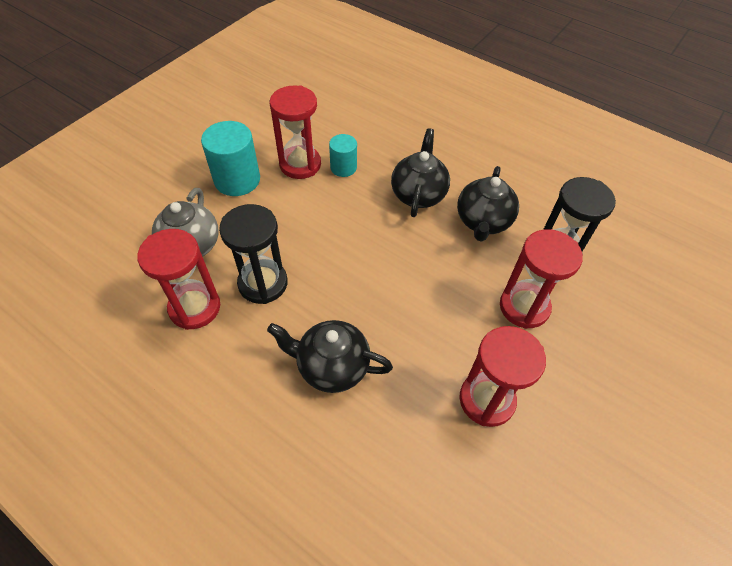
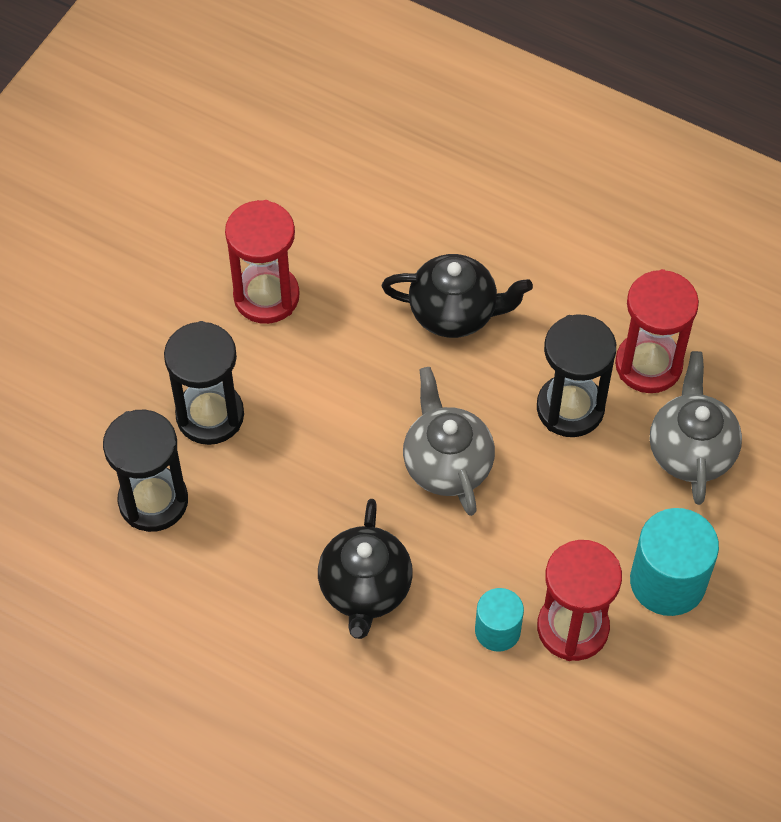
camera: 175 degrees right, 5 degrees up
(357, 256) = (447, 464): none -> grey teapot
(483, 222) = (260, 547): black teapot -> none
(524, 307) = (210, 415): red hourglass -> black hourglass

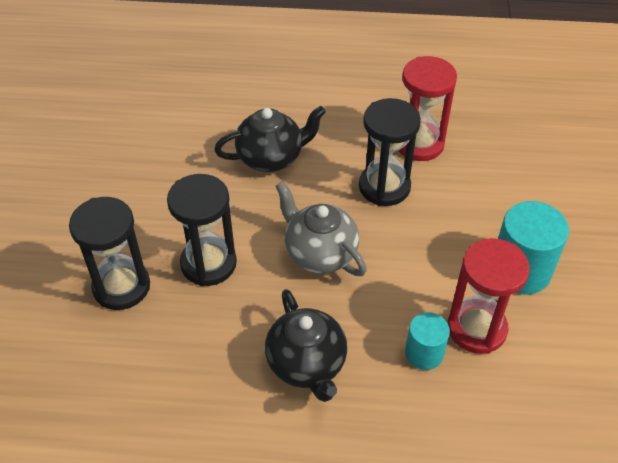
camera: 25 degrees left, 10 degrees down
(153, 501) = (102, 367): black hourglass -> black hourglass (208, 263)
(266, 296) = (129, 193): red hourglass -> none
(691, 451) = (480, 183): grey teapot -> none

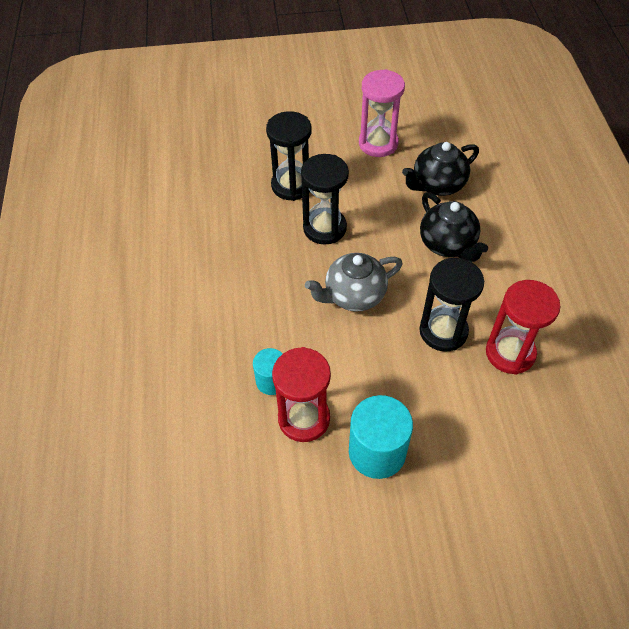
camera: 80 degrees right, 5 degrees up
(89, 185) = (378, 143): none -> pink hourglass
(307, 364) = (247, 304): black teapot -> black teapot (437, 185)
(320, 253) = (354, 295): grey teapot -> grey teapot turned 150 degrees counterclockwise

